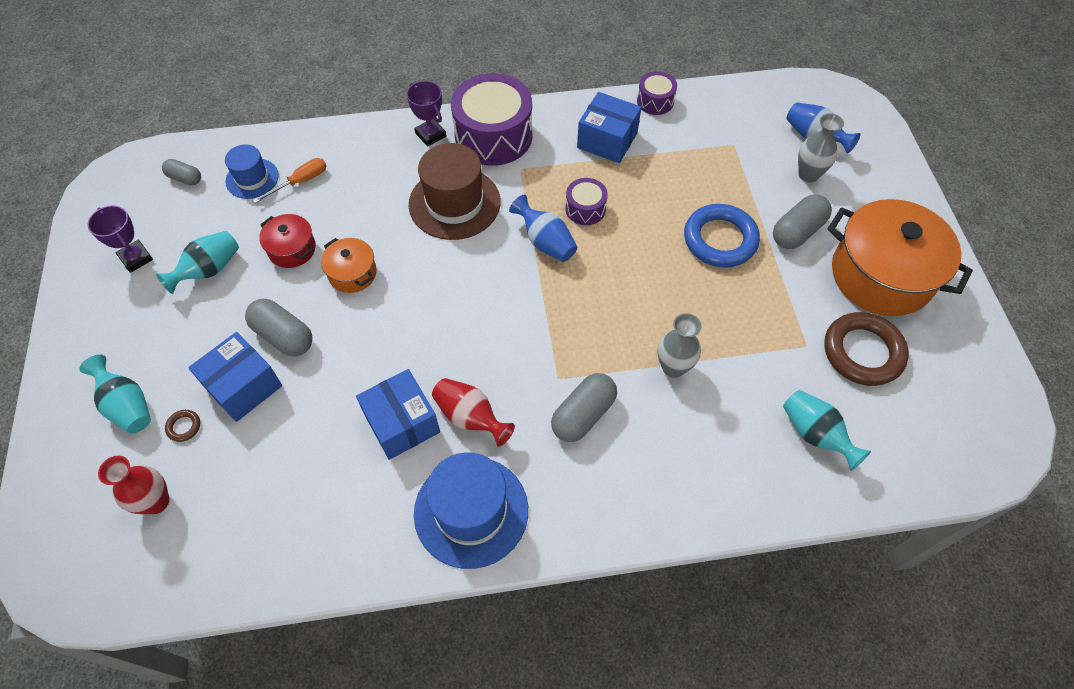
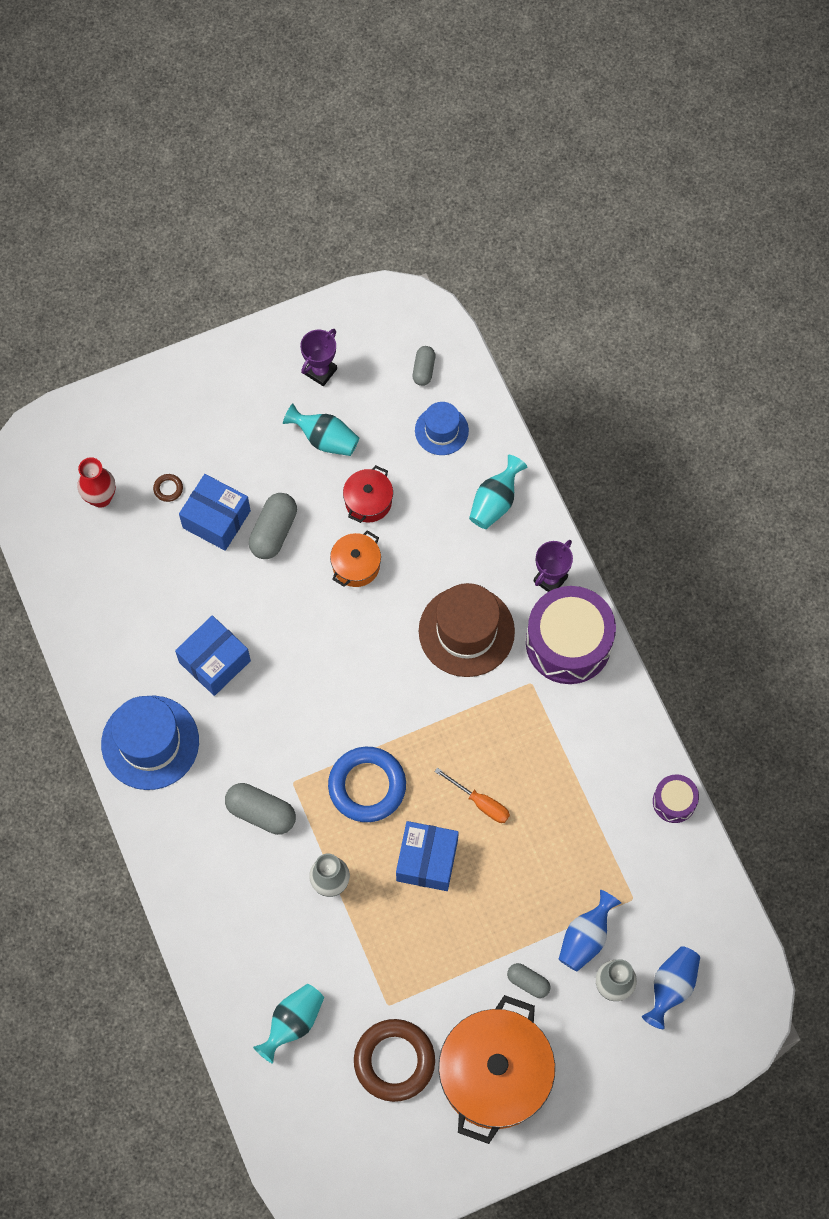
camera: 75 degrees right, 10 degrees up
(127, 405) = (176, 436): turquoise vase -> turquoise vase (495, 502)
(300, 182) = (450, 477): orange screwdriver -> orange screwdriver (480, 802)
(470, 417) = (234, 717): red vase -> none
(545, 242) = (443, 732): blue vase -> blue vase (585, 937)
(585, 209) = (496, 761): purple drum -> none
(607, 140) = (598, 762): blue box -> blue box (427, 860)
(720, 239) = (494, 904): blue ring -> blue ring (367, 786)
(797, 231) = (528, 982): grey capsule -> grey capsule, size x0.61

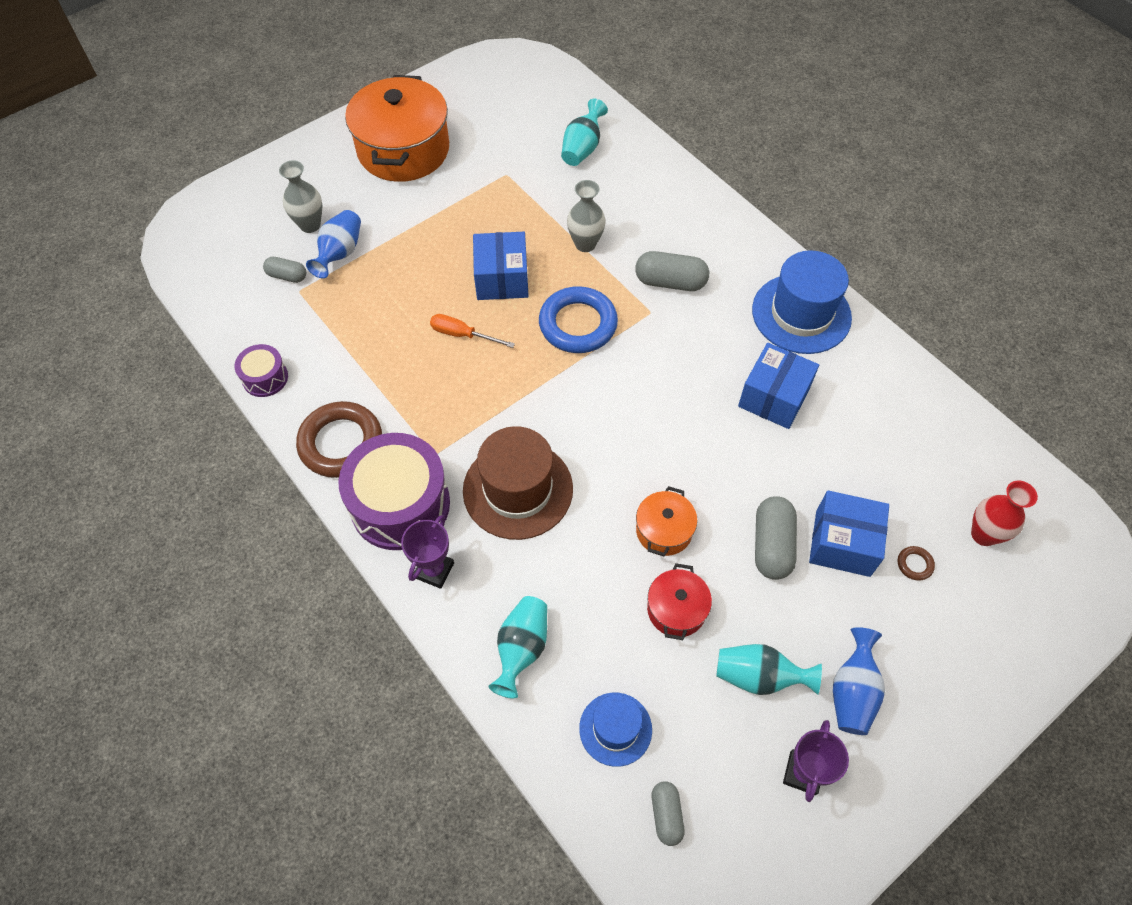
camera: 165 degrees right, 10 degrees down
(394, 1061) = (490, 142): brown ring -> brown ring (341, 443)
(528, 982) = (387, 212): grey capsule -> grey capsule (287, 276)
(671, 987) = (256, 235): blue vase -> blue vase (852, 692)

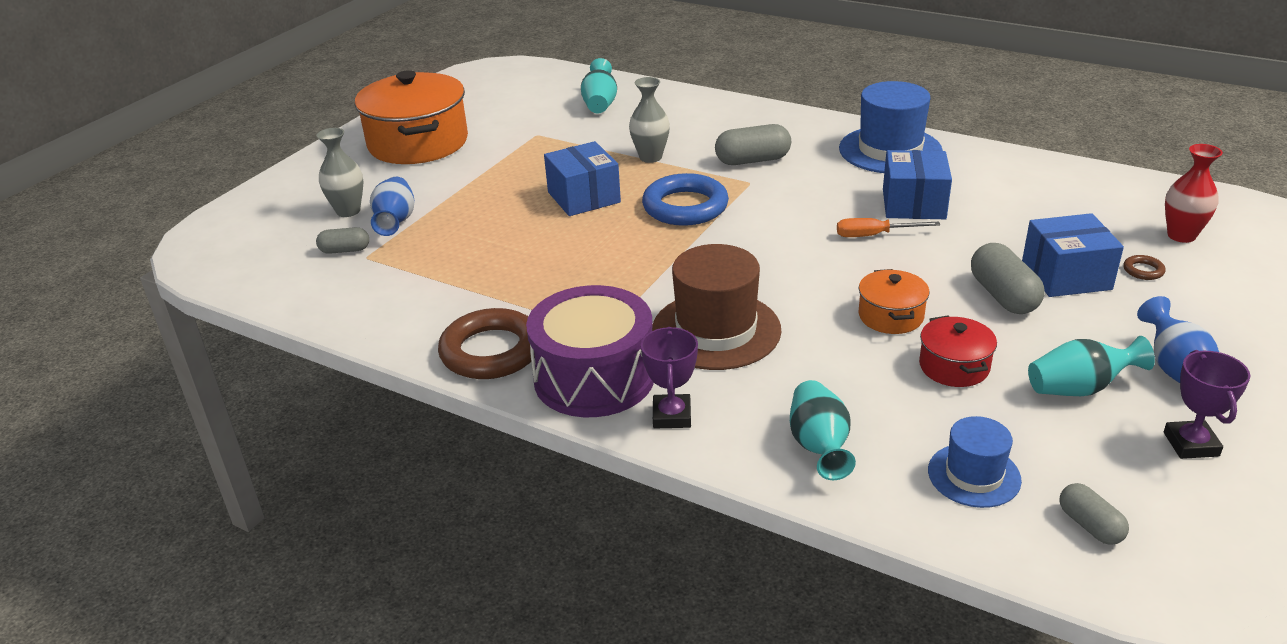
camera: 20 degrees left, 25 degrees down
(265, 378) = (367, 327): purple drum -> none
(462, 335) = (571, 242): orange screwdriver -> orange screwdriver (874, 235)

